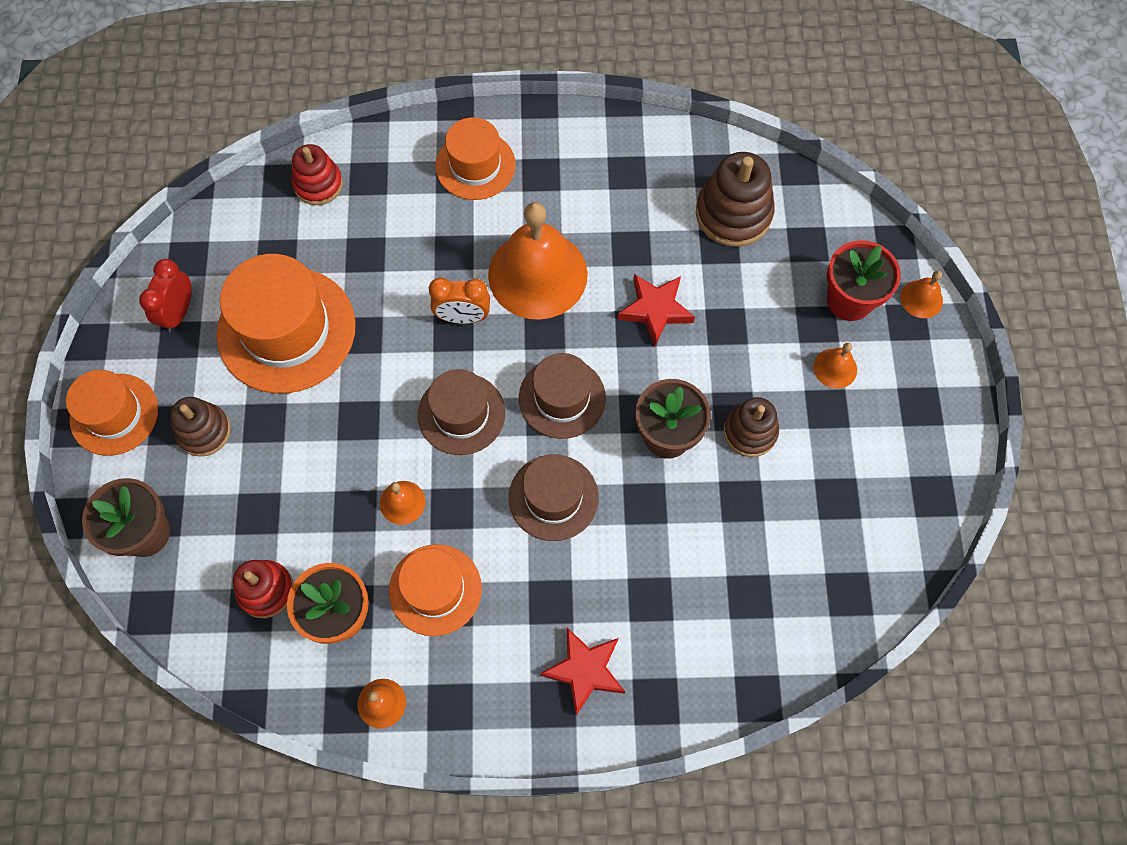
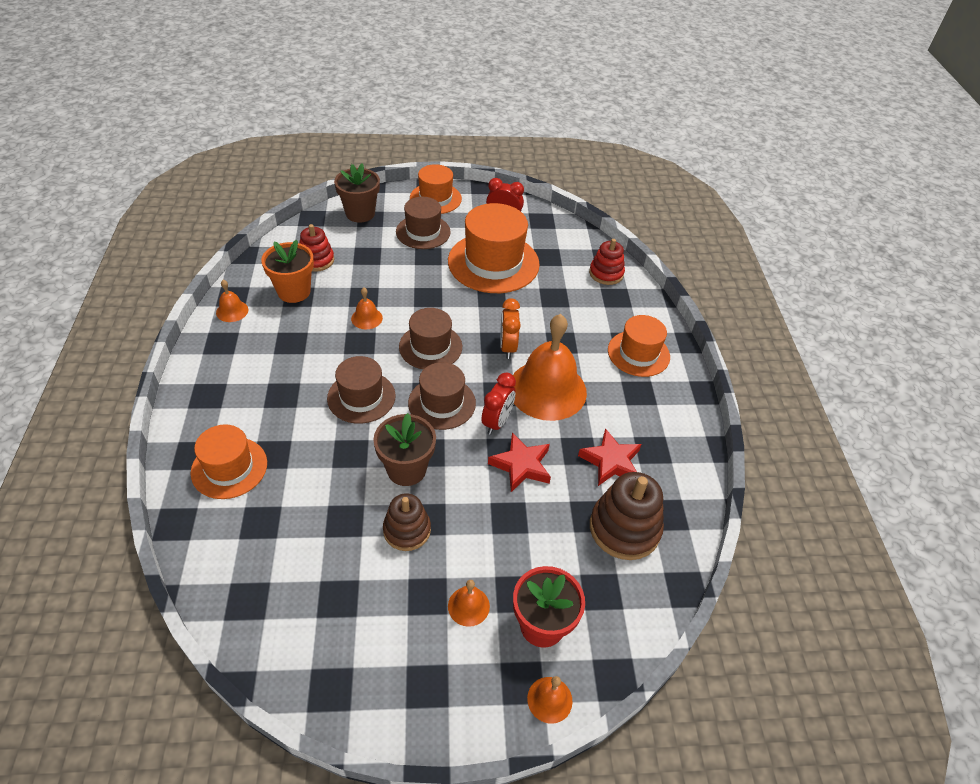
camera: 85 degrees right, 20 degrees down
(204, 431) = (423, 232): brown stacking toy -> brown hat
(435, 589) = (302, 335): orange hat -> orange hat (229, 468)
(584, 670) = (226, 413): red star -> red star (611, 461)
(591, 334) = (497, 422): none -> red clock

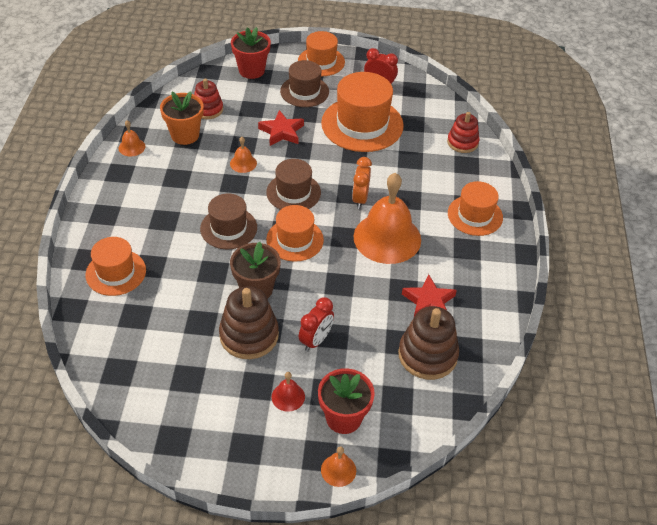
camera: 10 degrees right, 0 degrees up
(360, 213) = (251, 70): brown flower pot -> red flower pot
(407, 530) = (249, 335): brown stacking toy -> brown stacking toy, size x1.54
(442, 403) = (295, 240): brown hat -> orange hat
(468, 606) = (288, 396): orange bell -> red bell
(497, 422) = (338, 260): red clock -> red clock (316, 340)
(521, 465) = (352, 296): red star -> red star (282, 132)

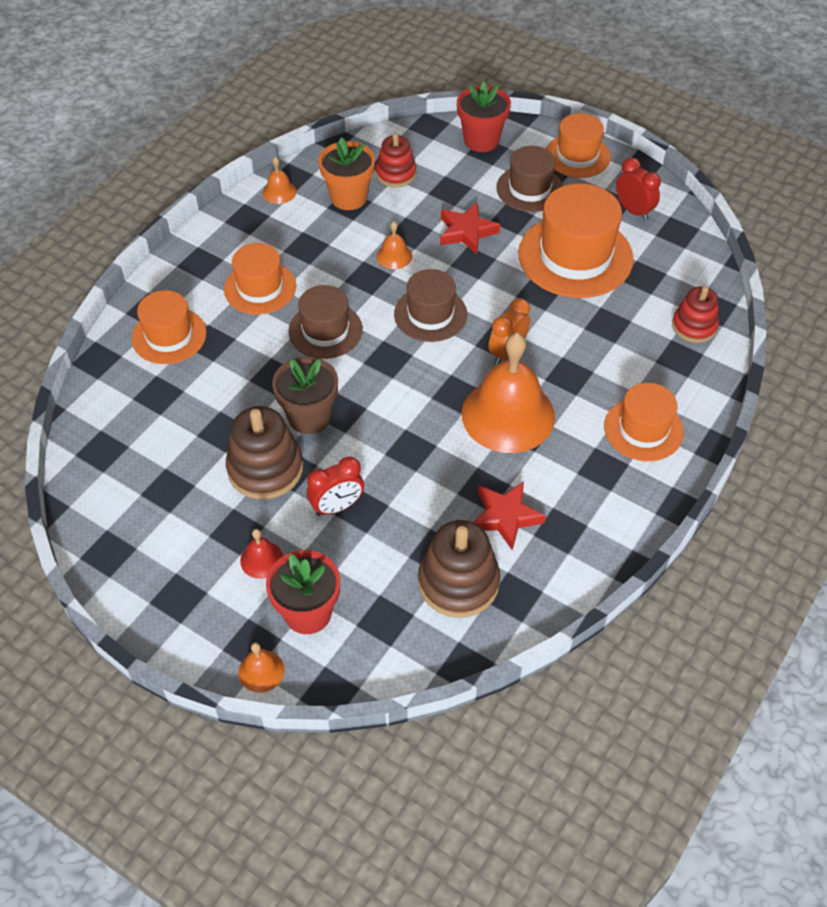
camera: 30 degrees right, 5 degrees up
(295, 240) = (393, 374): orange hat -> orange hat (260, 288)

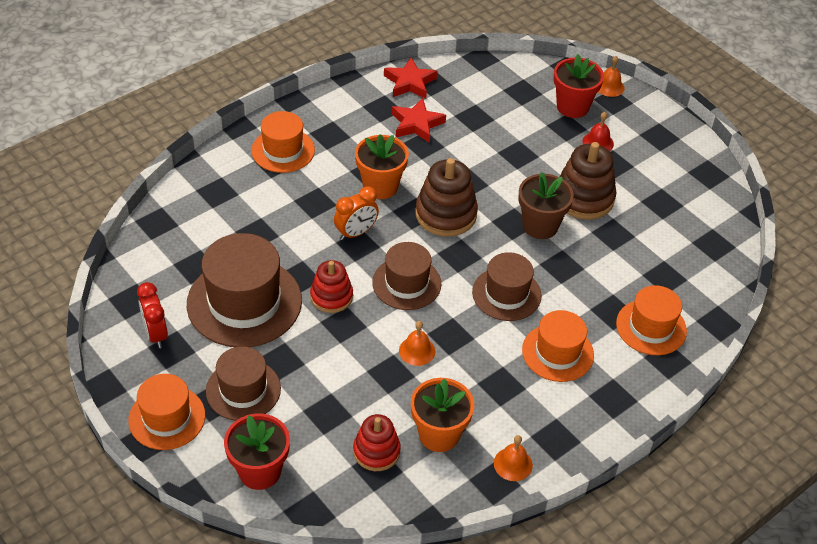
camera: 165 degrees left, 5 degrees down
(337, 506) = (535, 160): red clock -> none
(458, 582) = (466, 98): brown stacking toy -> brown stacking toy (446, 214)
(466, 232) = (334, 357): red star -> red star (410, 82)
(508, 415) = (380, 186): orange bell -> orange flower pot
(575, 256) = (244, 302): orange hat -> brown hat
(694, 326) = (185, 212): red stacking toy -> red stacking toy (331, 296)

